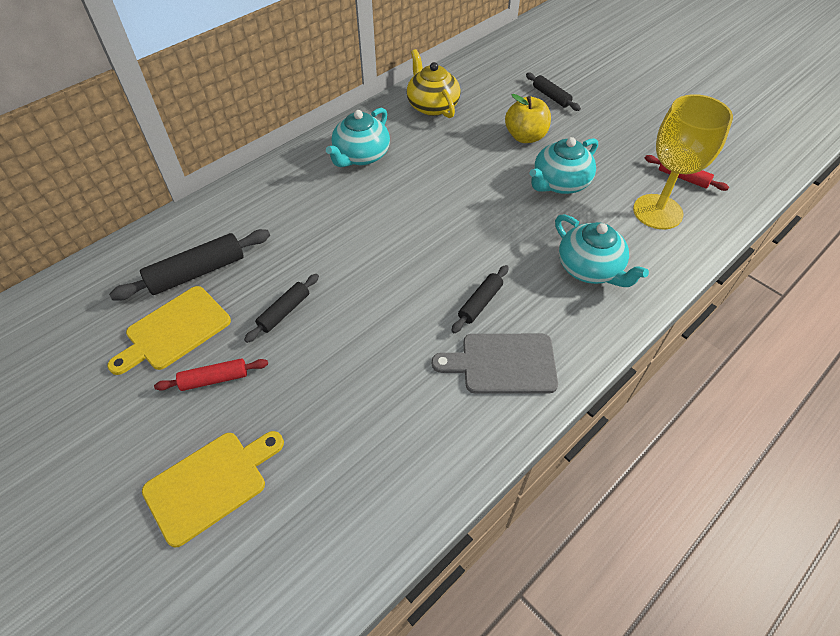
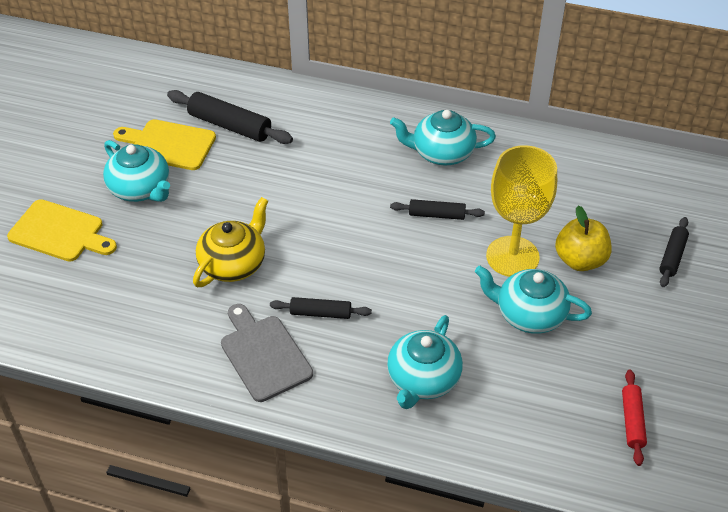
camera: 60 degrees right, 5 degrees down
(214, 379) = (141, 189): red rolling pin -> turquoise teapot
(284, 311) = (226, 194): black rolling pin -> black rolling pin (436, 215)
(432, 106) = (562, 168): yellow teapot -> yellow teapot (234, 263)
(657, 212) = (553, 412): yellow goblet -> yellow goblet (512, 256)

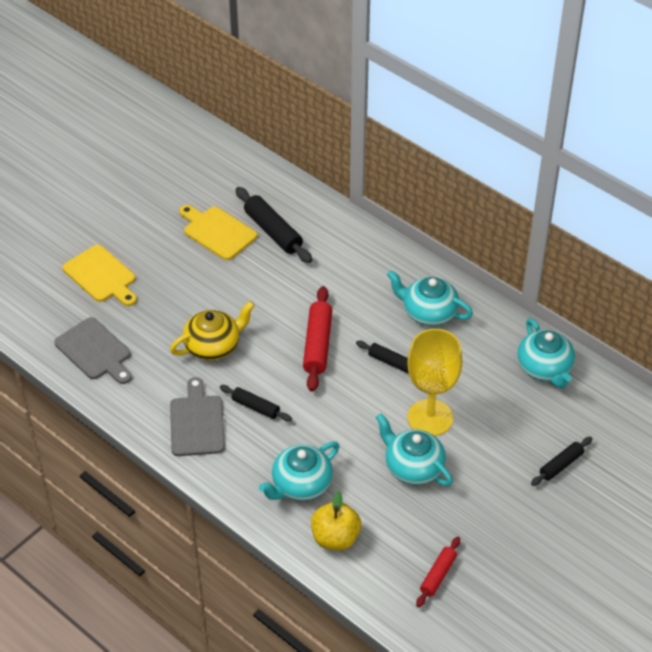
camera: 25 degrees right, 0 degrees up
(97, 317) = (95, 351): none -> grey cutting board
(141, 189) = (177, 262): turquoise teapot -> turquoise teapot (544, 368)
(347, 223) = (317, 344): none -> red rolling pin
(580, 260) = (482, 440): yellow apple -> yellow apple (335, 538)

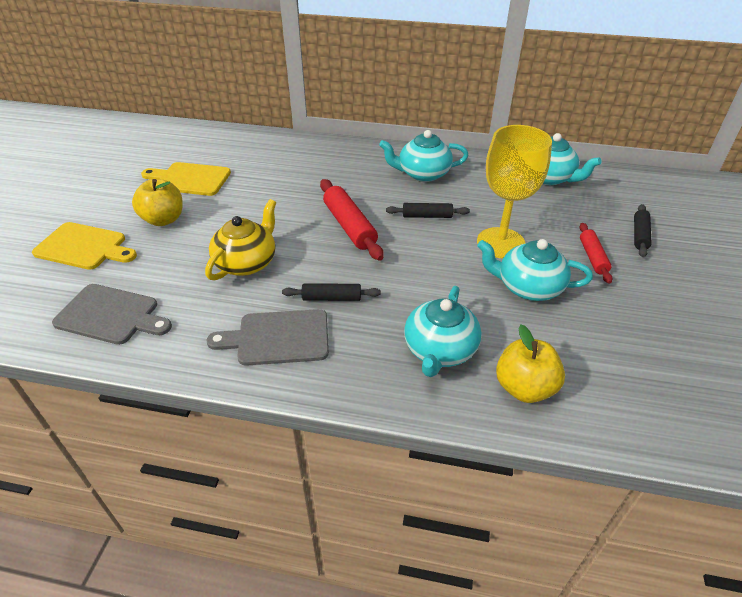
camera: 30 degrees left, 5 degrees down
(173, 272) = (163, 219): none -> yellow apple
(197, 422) = (278, 338): grey cutting board -> grey cutting board turned 60 degrees counterclockwise
(273, 231) = (243, 164): black rolling pin -> none
(438, 575) = (656, 374): red rolling pin -> red rolling pin (592, 257)

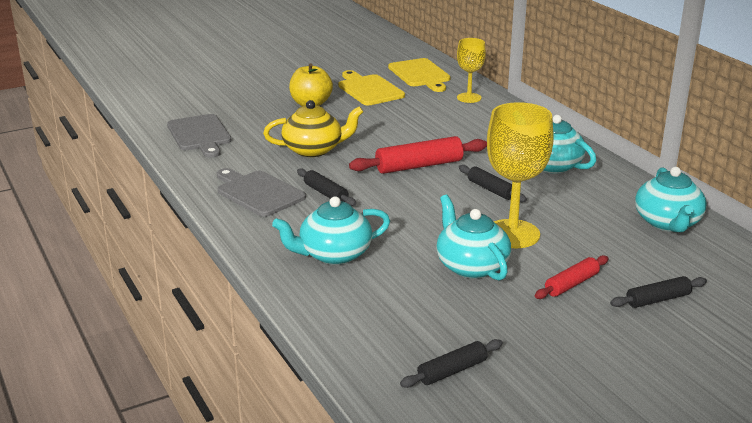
camera: 50 degrees right, 15 degrees down
(84, 247) = (244, 96): yellow cutting board -> yellow cutting board (420, 74)
(278, 148) = (469, 98): none -> yellow goblet
(349, 226) = (419, 166): red rolling pin -> red rolling pin turned 45 degrees clockwise
(524, 387) = (344, 302): yellow apple -> none
(672, 382) = (452, 371): none -> black rolling pin

